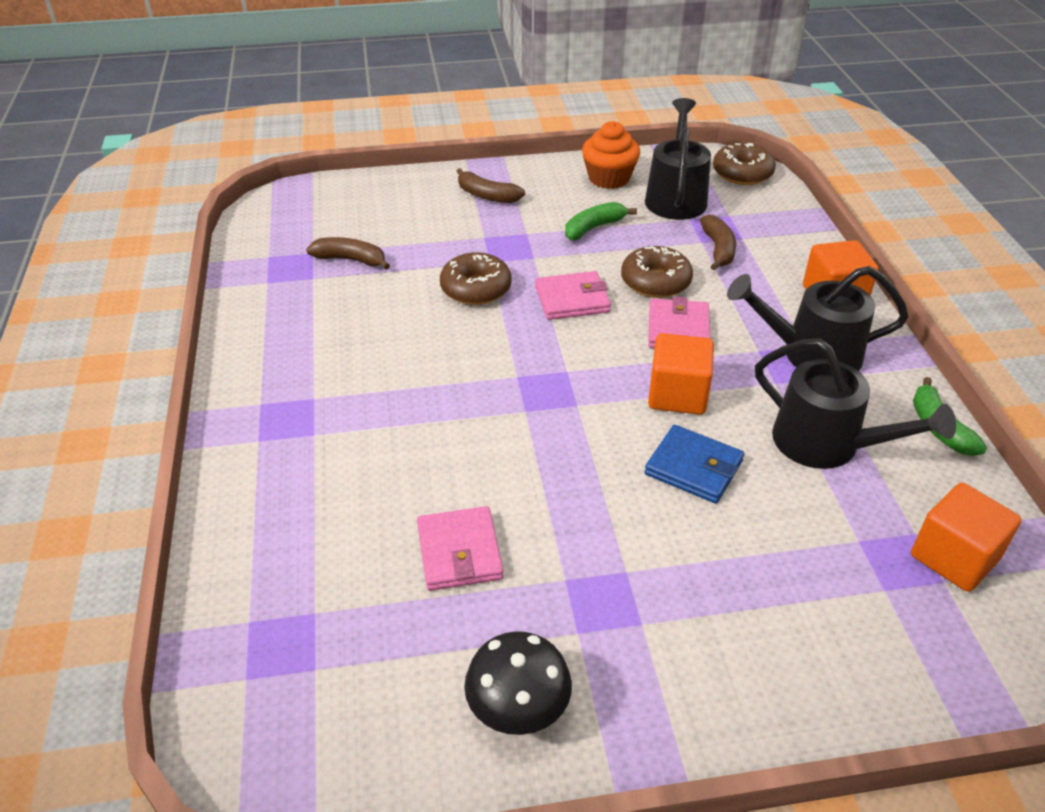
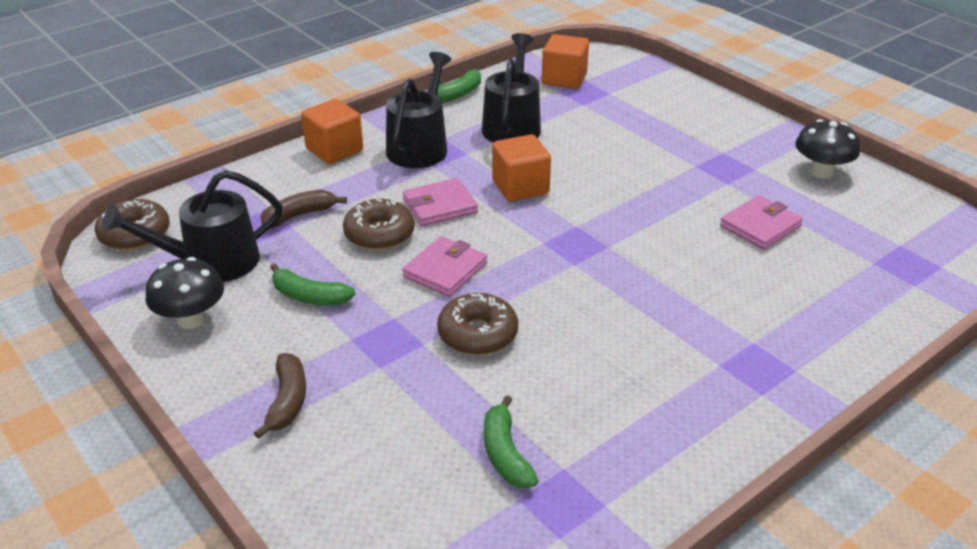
camera: 120 degrees left, 5 degrees down
(351, 260) = (505, 453): brown banana -> green banana
(572, 299) = (445, 270): pink wallet -> pink wallet turned 75 degrees clockwise
(609, 178) = (191, 319): orange cupcake -> black mushroom
(693, 468) = (586, 164): blue wallet -> none
(811, 354) = (420, 146): black watering can -> black watering can turned 135 degrees counterclockwise

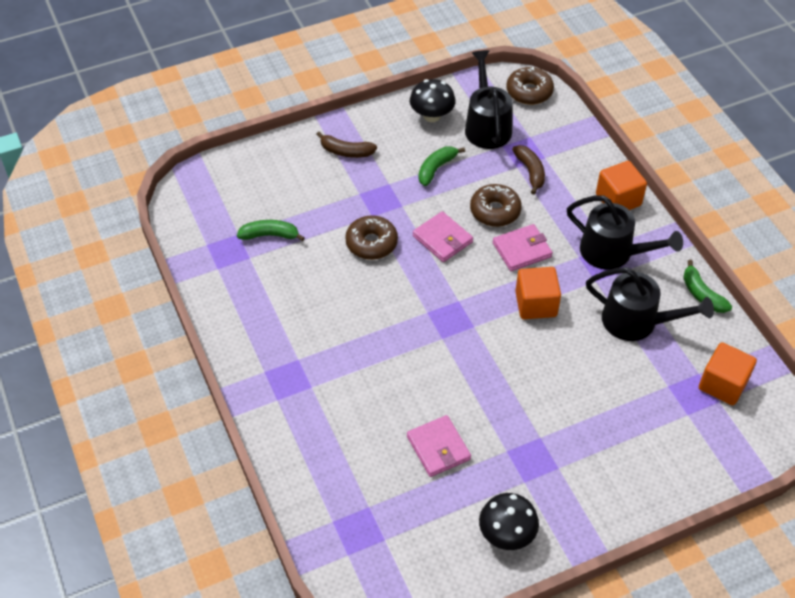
camera: 105 degrees right, 15 degrees up
(440, 206) = (522, 250): pink wallet -> pink wallet turned 75 degrees clockwise

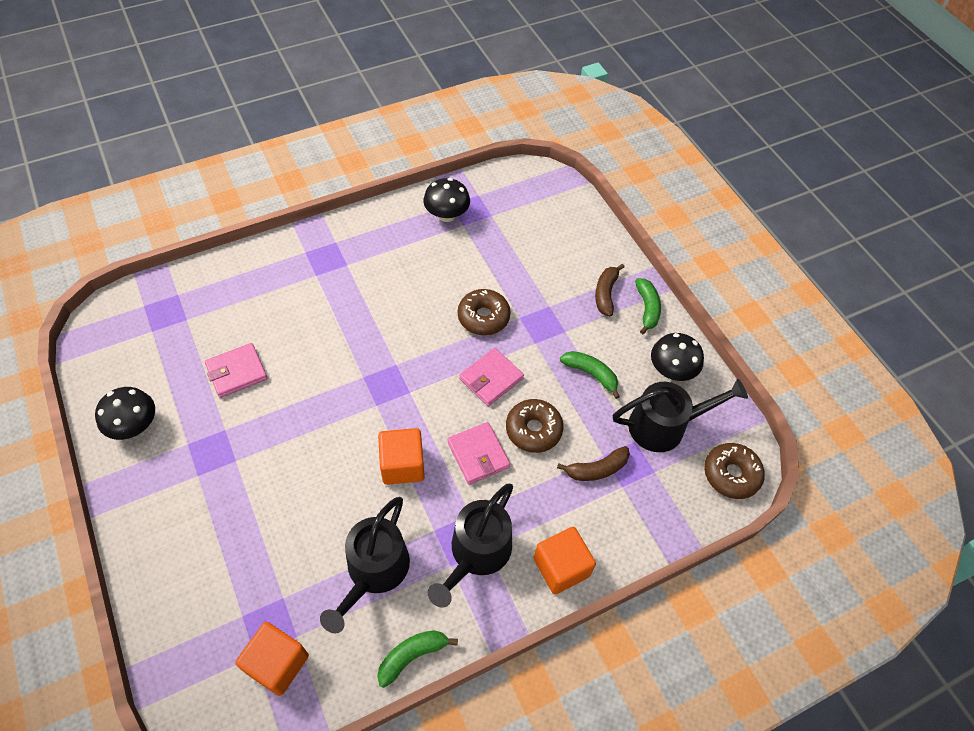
camera: 85 degrees right, 5 degrees up
(234, 271) = (447, 215): none -> black mushroom
(270, 235) = (490, 238): green banana -> green banana (647, 308)

